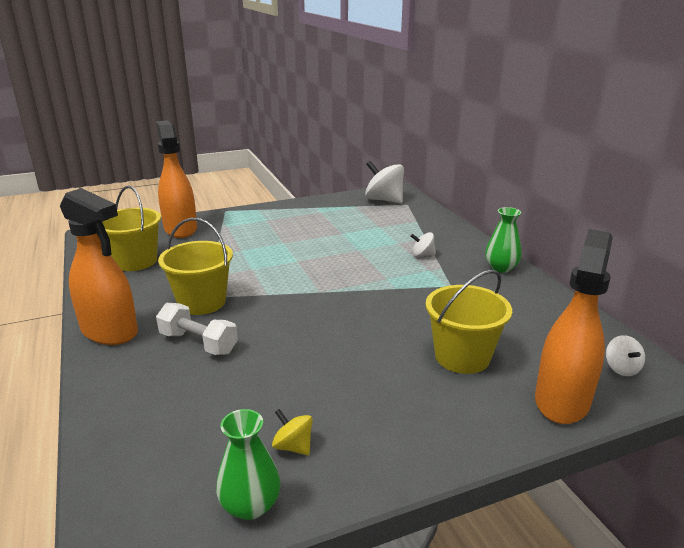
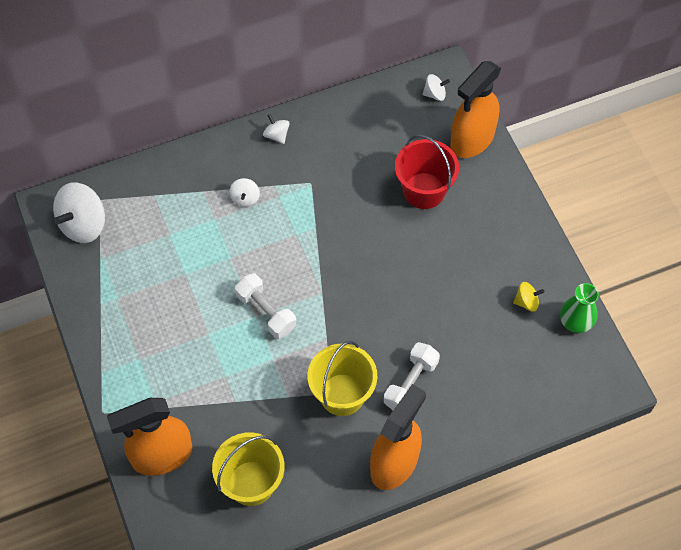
camera: 90 degrees left, 35 degrees up
(293, 446) = (526, 302): yellow spinning top -> yellow spinning top turned 135 degrees counterclockwise
(300, 265) = (266, 312): none -> white dumbbell
(462, 357) = (424, 191): yellow bucket -> red bucket
(501, 268) = (276, 135): green vase -> white spinning top
(562, 400) = (472, 140): orange spray bottle -> orange spray bottle turned 75 degrees counterclockwise

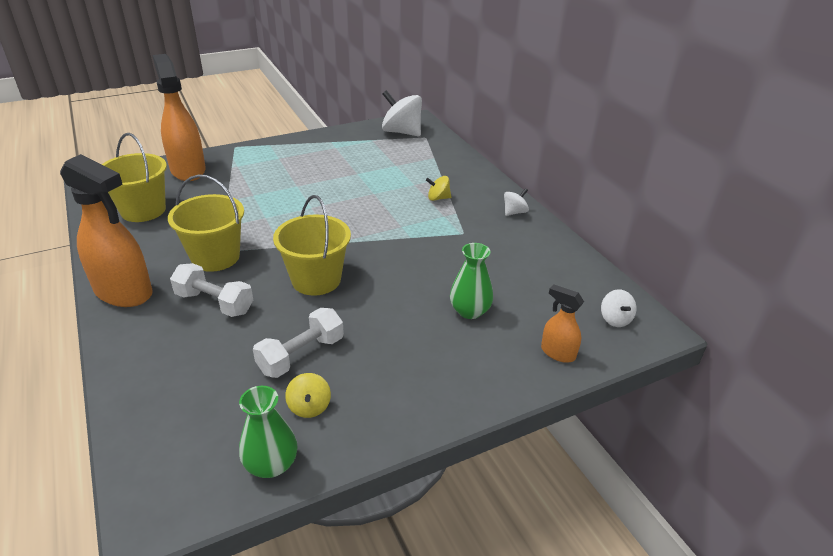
camera: 85 degrees right, 25 degrees down
(245, 198) = (438, 198): white spinning top -> yellow spinning top
(266, 312) = (315, 212): white dumbbell -> white dumbbell (301, 355)
(380, 305) = (316, 280): none -> yellow bucket
(424, 191) = (470, 311): red bucket -> green vase
(472, 140) = (557, 353): orange spray bottle -> orange spray bottle, size x0.50

